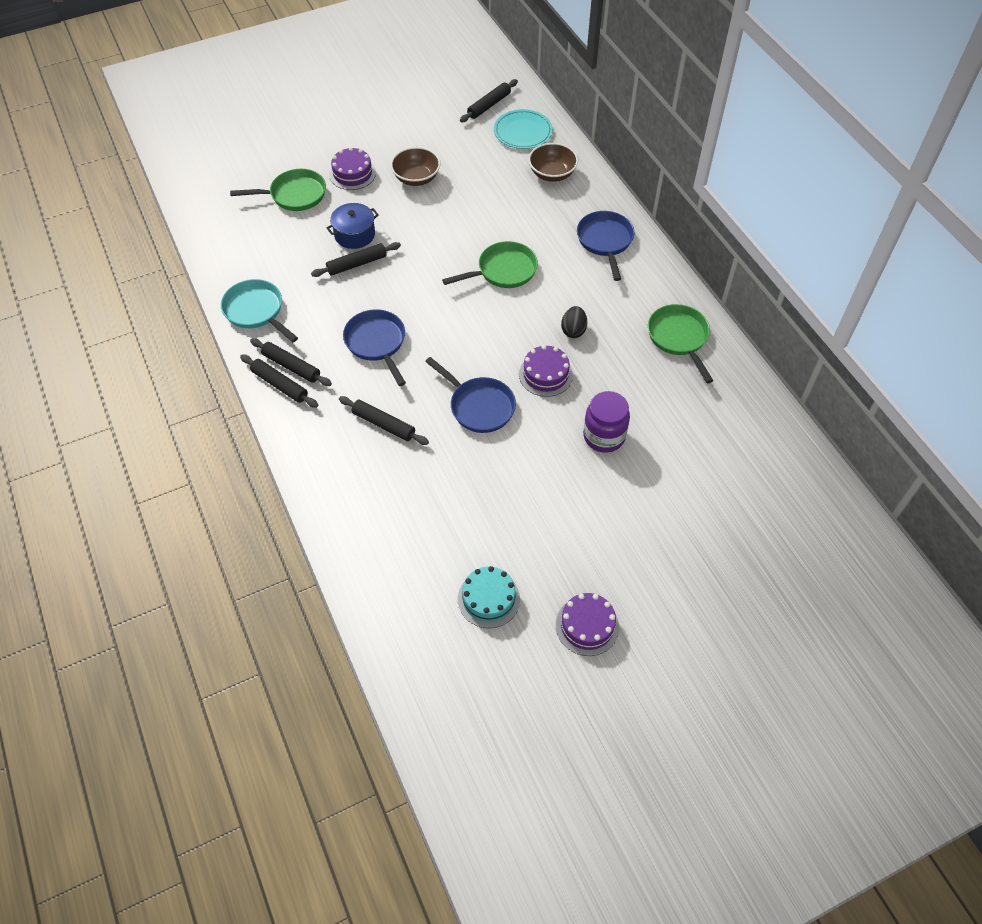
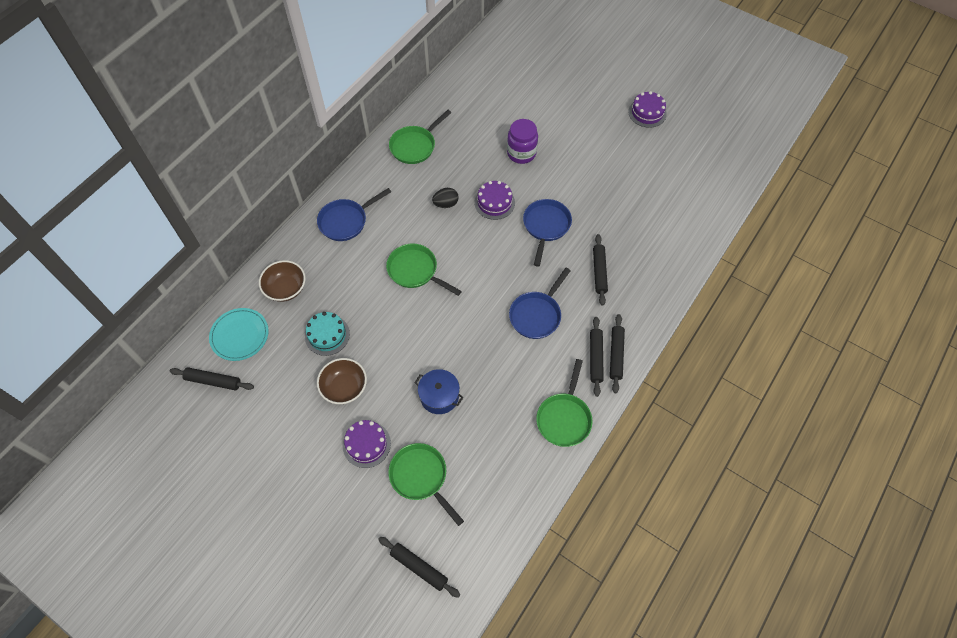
camera: 120 degrees left, 5 degrees up
(256, 311) = (564, 418): turquoise pan -> green pan
(357, 264) = (470, 375): black rolling pin -> black rolling pin (419, 567)
(488, 599) = (668, 160): turquoise cake -> turquoise cake (327, 335)

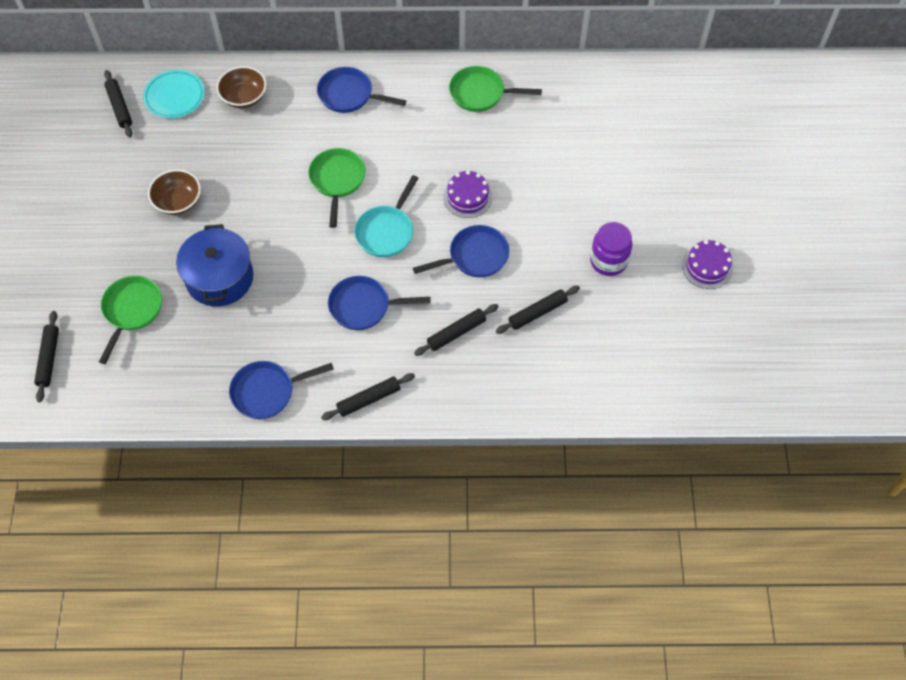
camera: 55 degrees right, 0 degrees up
(327, 335) = (220, 157): turquoise cake -> none
(366, 444) = (135, 251): purple cake -> none
(439, 396) = (219, 278): blue pot -> blue pot, size x1.60
(446, 204) = (433, 159): black egg -> none
(484, 265) = (386, 231): none -> turquoise pan
(521, 153) = (549, 184): purple jar -> purple jar (608, 261)
(564, 418) = (267, 391): green pan -> blue pan
(595, 358) = (352, 383): black rolling pin -> black rolling pin (537, 312)

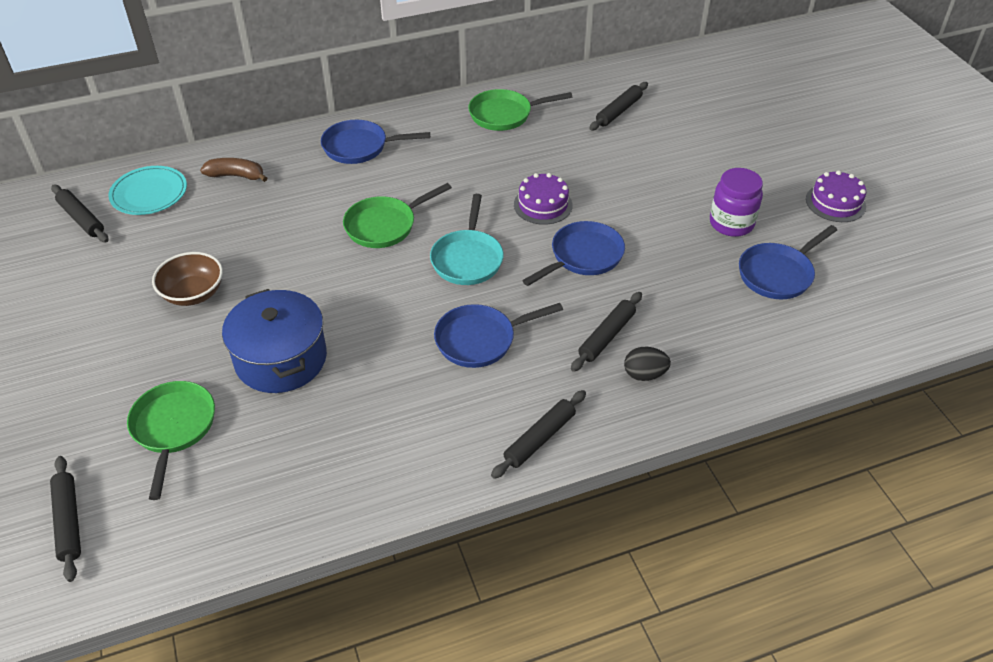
camera: 20 degrees left, 15 degrees down
(244, 97) = (236, 176): brown bowl -> brown banana
(267, 391) = (402, 469): blue pan -> blue pan (778, 274)
(337, 180) = (384, 225): green pan -> green pan turned 105 degrees counterclockwise
(467, 373) = (644, 374): none -> black egg
(537, 312) = (687, 291): black rolling pin -> black rolling pin (618, 111)

